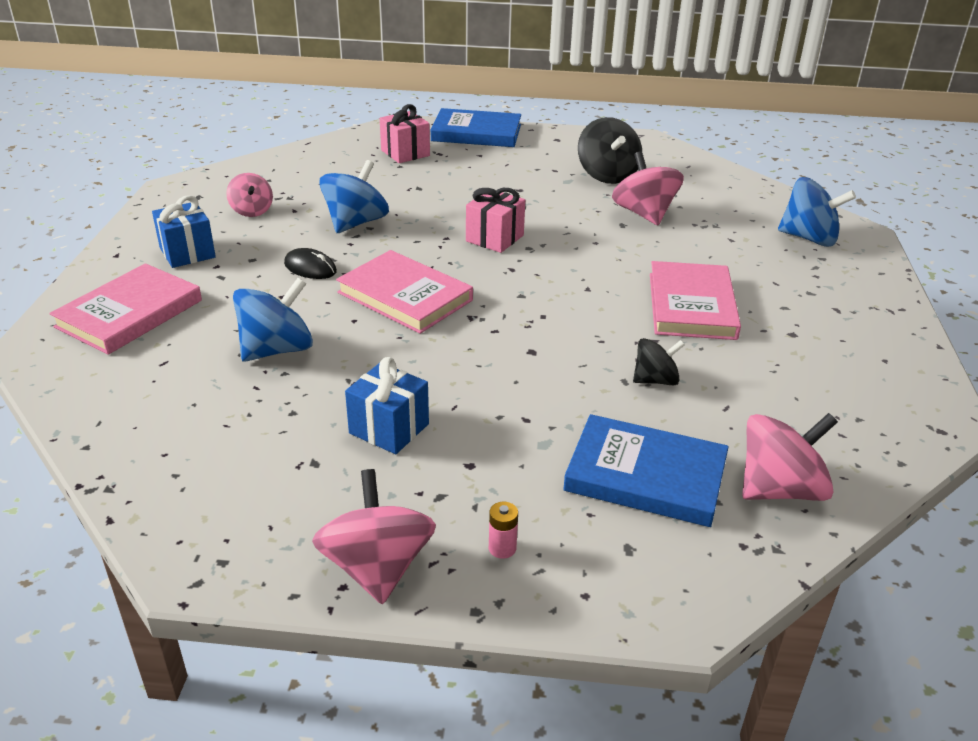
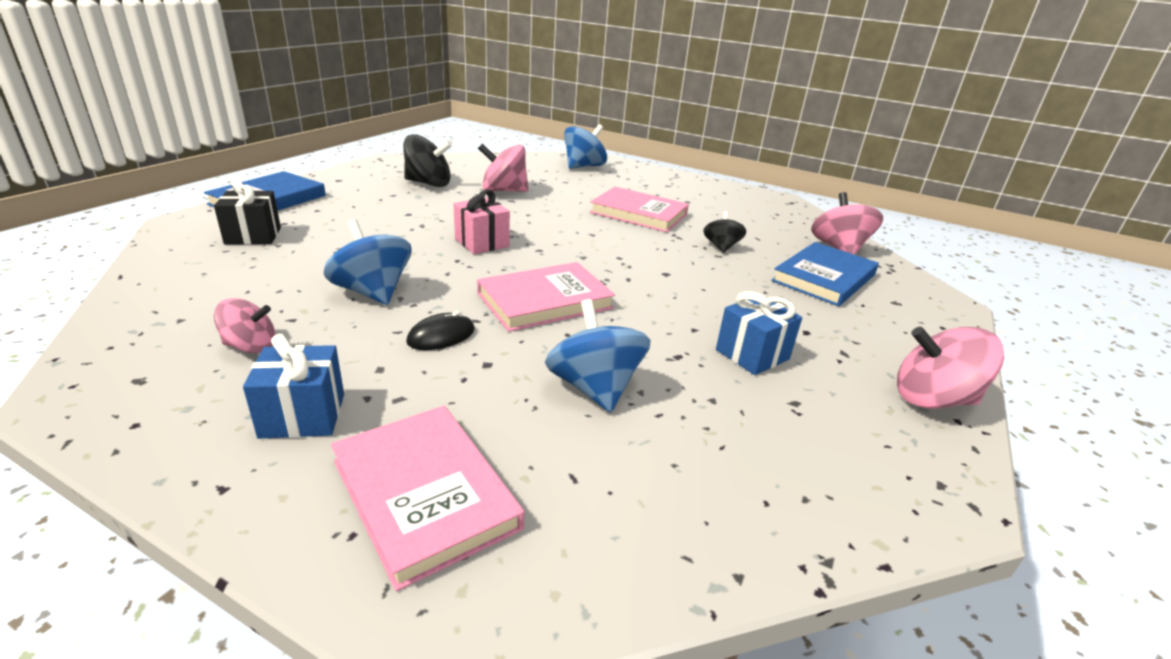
camera: 70 degrees left, 5 degrees down
(405, 153) = (253, 236): pink gift -> black gift
(502, 548) = (902, 343): pink battery -> none

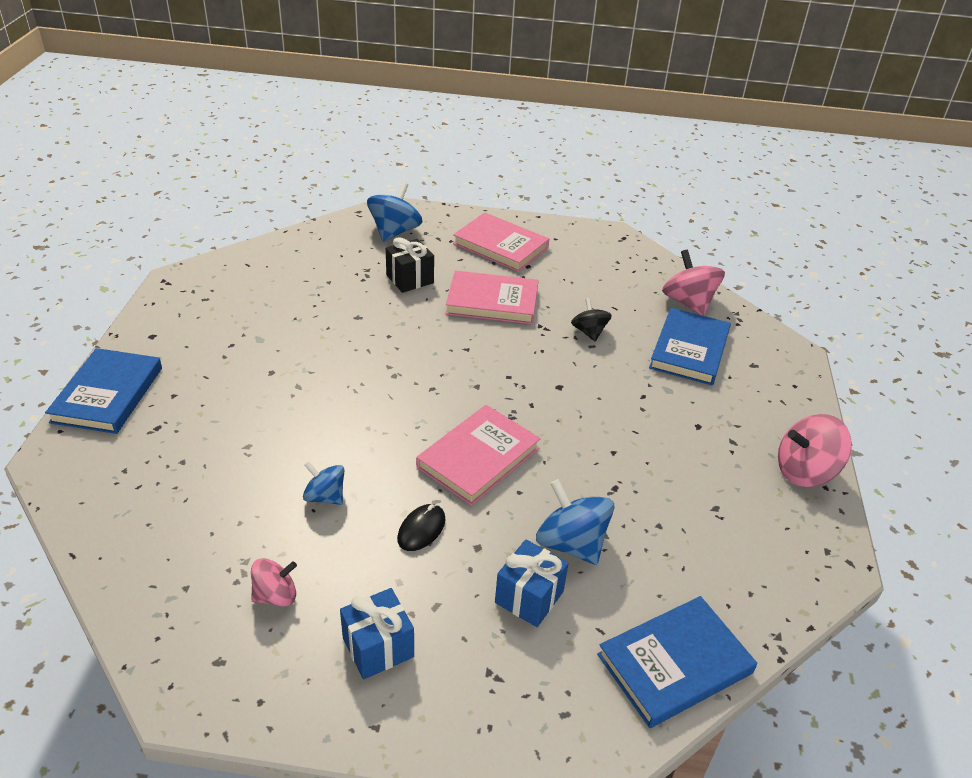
camera: 20 degrees left, 10 degrees up
(253, 236) = (145, 456): black gift -> black gift (410, 279)
(373, 292) = (325, 496): blue spinning top -> blue spinning top, size x0.62
(425, 494) = (514, 680): pink book -> pink book (500, 246)
(428, 183) = (253, 313): black spinning top -> none
(482, 243) = (374, 395): pink gift -> none
(503, 191) = (340, 302): pink spinning top -> none
(652, 546) = (675, 664): none -> blue book
(752, 354) = (668, 467): blue gift -> blue gift (529, 597)

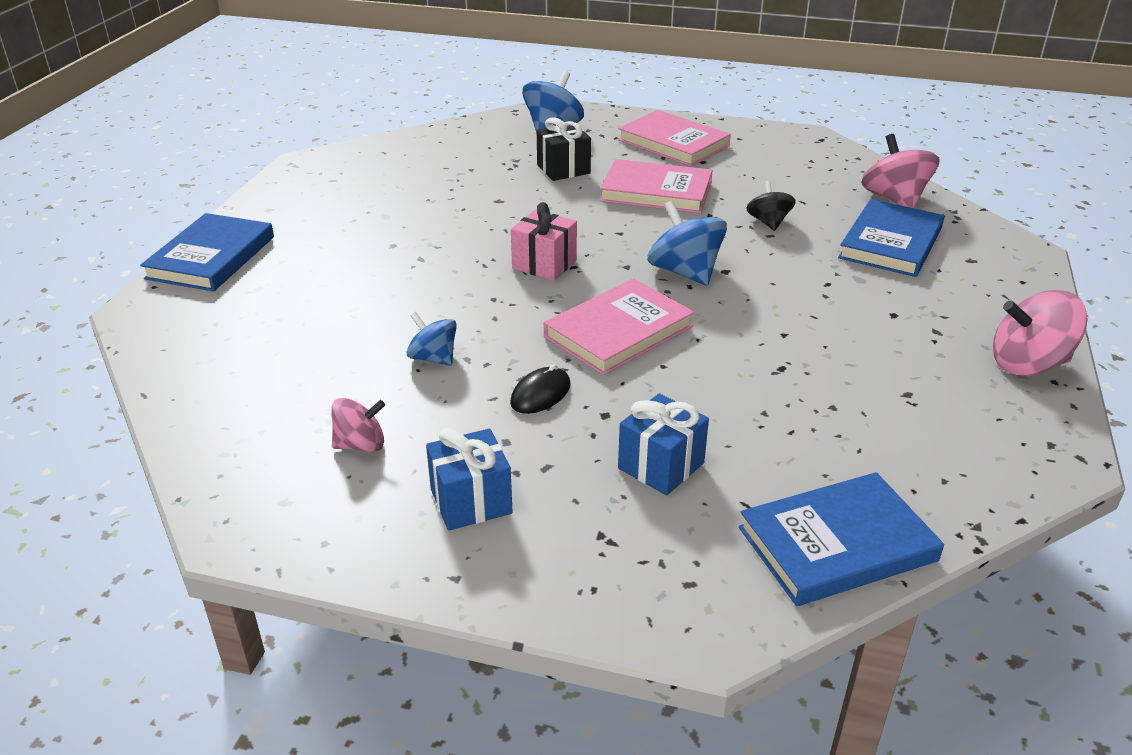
camera: 10 degrees right, 5 degrees down
(407, 387) = (544, 264): none -> pink gift
(571, 543) = (720, 418): blue spinning top -> blue spinning top (685, 272)

